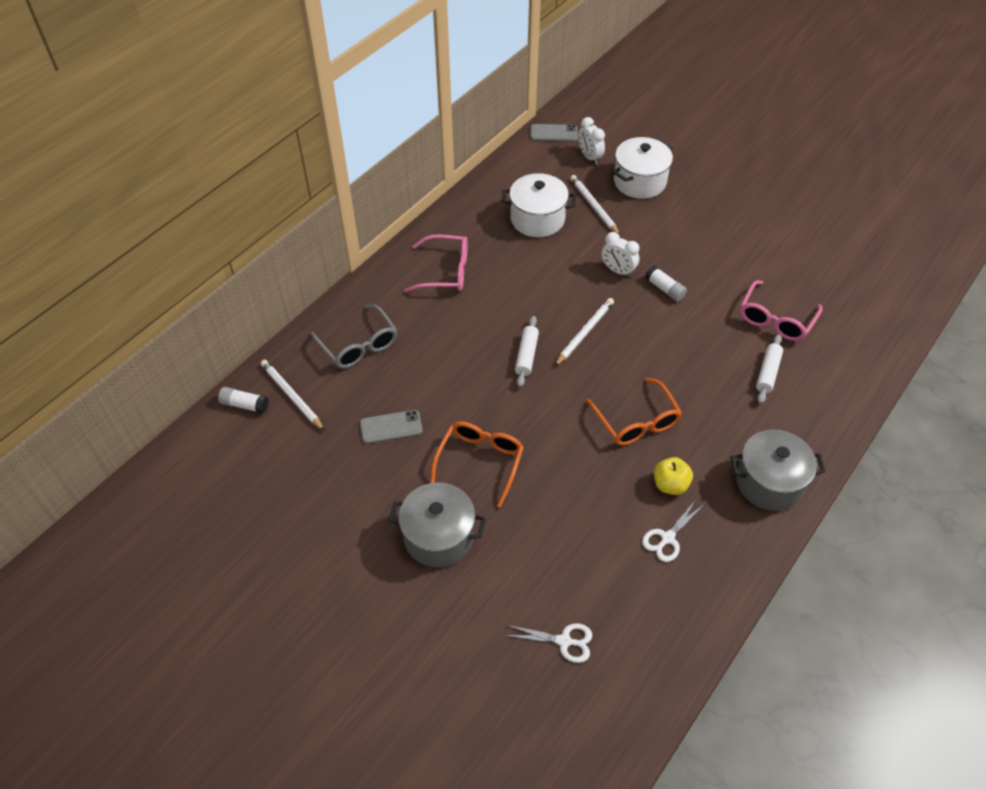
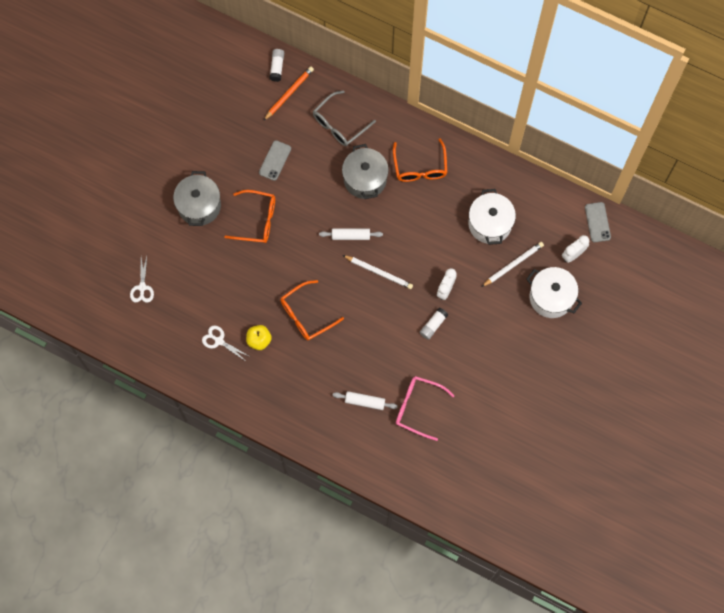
camera: 80 degrees right, 20 degrees up
(292, 396) = (289, 93): white pencil -> orange pencil
(391, 427) = (275, 160): grey phone -> grey phone turned 45 degrees clockwise
(446, 271) = (420, 167): pink glasses -> orange glasses
(769, 482) = (271, 403): grey pot -> grey pot (365, 179)

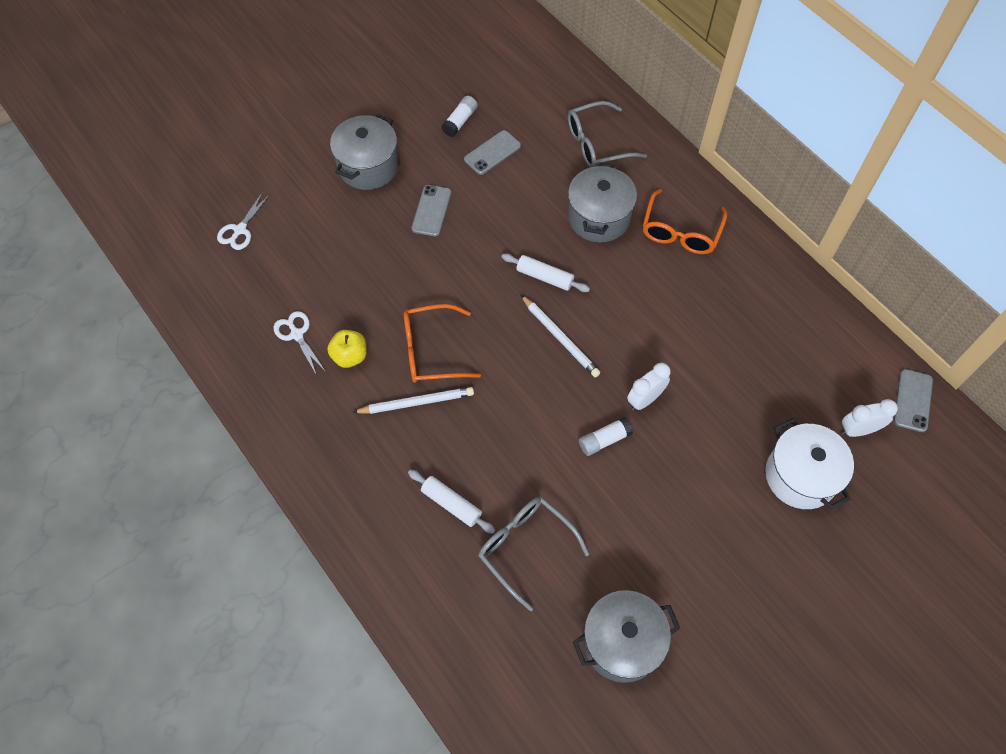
camera: 25 degrees right, 10 degrees down
(257, 220) = (431, 211): orange glasses -> grey phone
(277, 67) = (550, 56): white glue stick -> white glue stick (460, 121)
(289, 93) = (550, 88): orange pencil -> none
(417, 407) = (525, 547): pink glasses -> grey glasses
(490, 224) = (748, 339): white pot -> none
(492, 434) = (622, 642): none -> grey pot
(513, 264) = (760, 406): white pencil -> white pencil (416, 402)

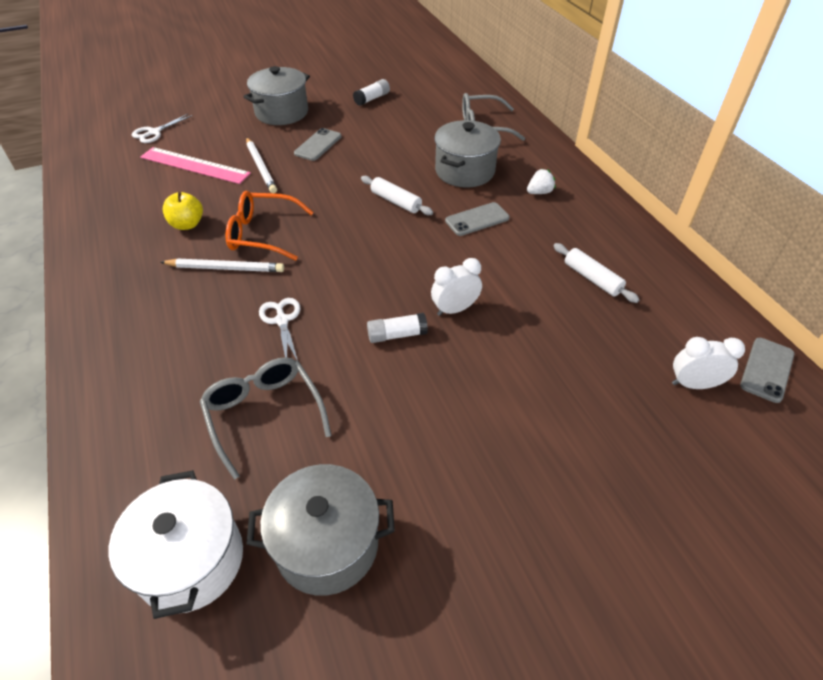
camera: 15 degrees right, 15 degrees down
(297, 334) = (152, 202): white scissors -> white scissors (282, 320)
(313, 271) = (195, 165): none -> pink ruler
(451, 504) = (209, 356): white rolling pin -> white rolling pin (592, 278)
(492, 153) = (389, 119): grey phone -> grey phone (477, 219)
(560, 338) = (389, 246): white pencil -> white pencil (261, 167)
(680, 232) = (539, 192): orange glasses -> white strawberry
(800, 476) = (612, 415): white pot -> white pot (191, 560)

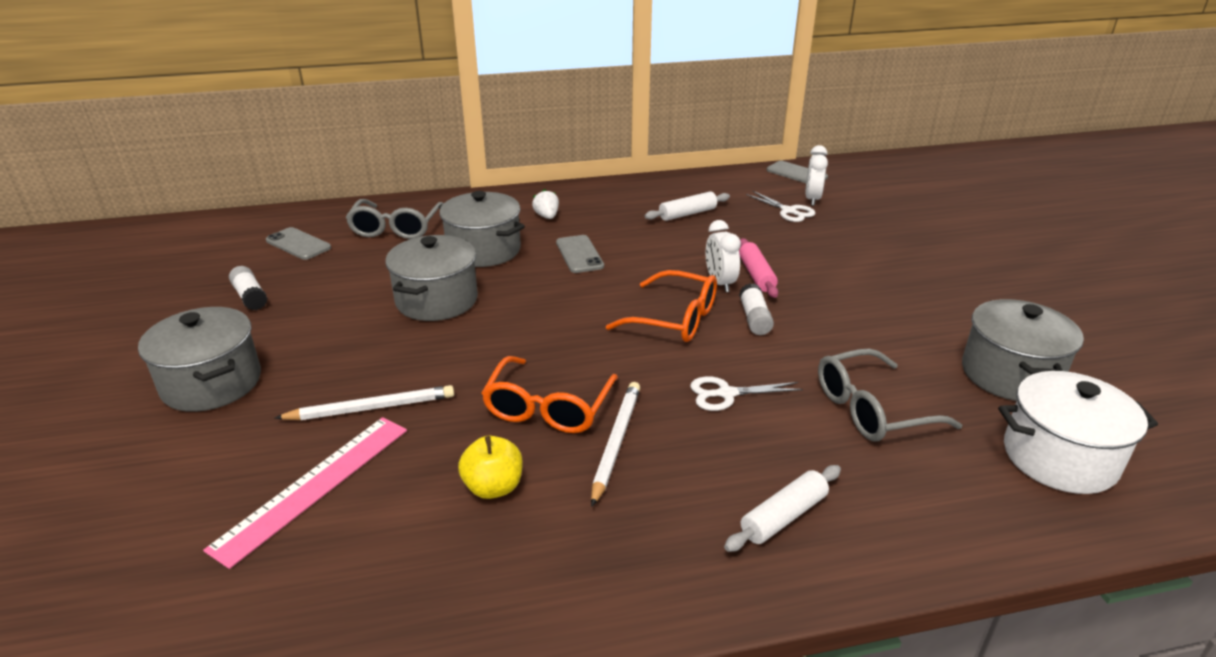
camera: 80 degrees left, 15 degrees down
(154, 132) = (137, 554): white scissors -> white scissors (788, 211)
(318, 145) = (345, 351): grey phone -> grey phone (298, 244)
(385, 165) = (437, 300): none -> grey pot
(385, 284) = (675, 319): none -> orange glasses
(396, 202) = (522, 299): white rolling pin -> white rolling pin (783, 516)
(479, 334) = (756, 275): none -> pink rolling pin

